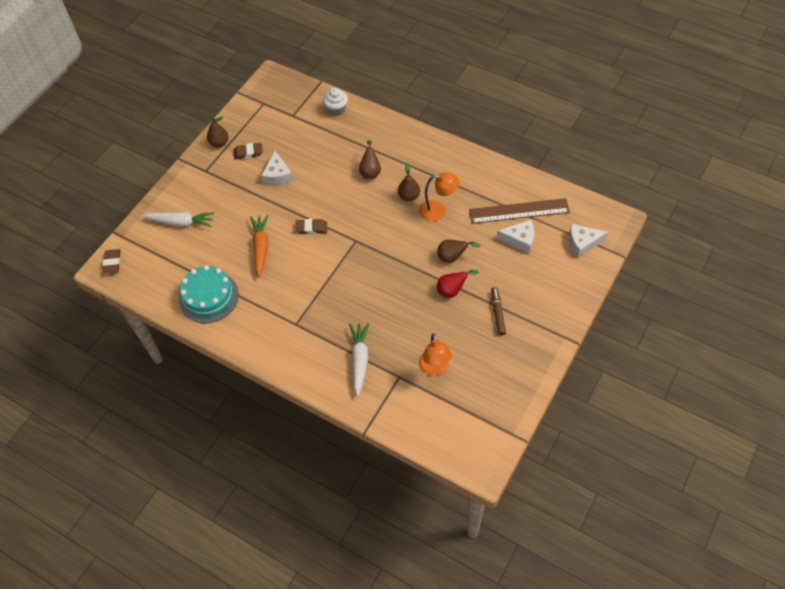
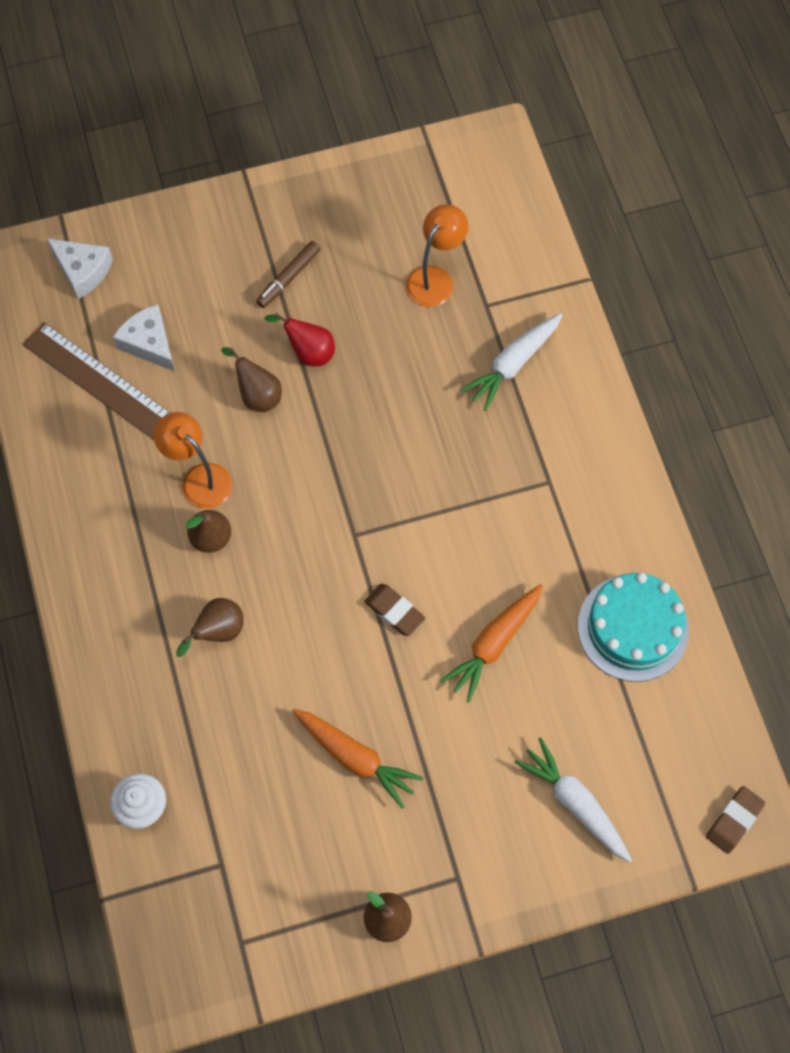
camera: 140 degrees left, 10 degrees up
(248, 153) = (360, 850): brown eraser -> none
(277, 175) = (355, 757): white cheese -> orange carrot

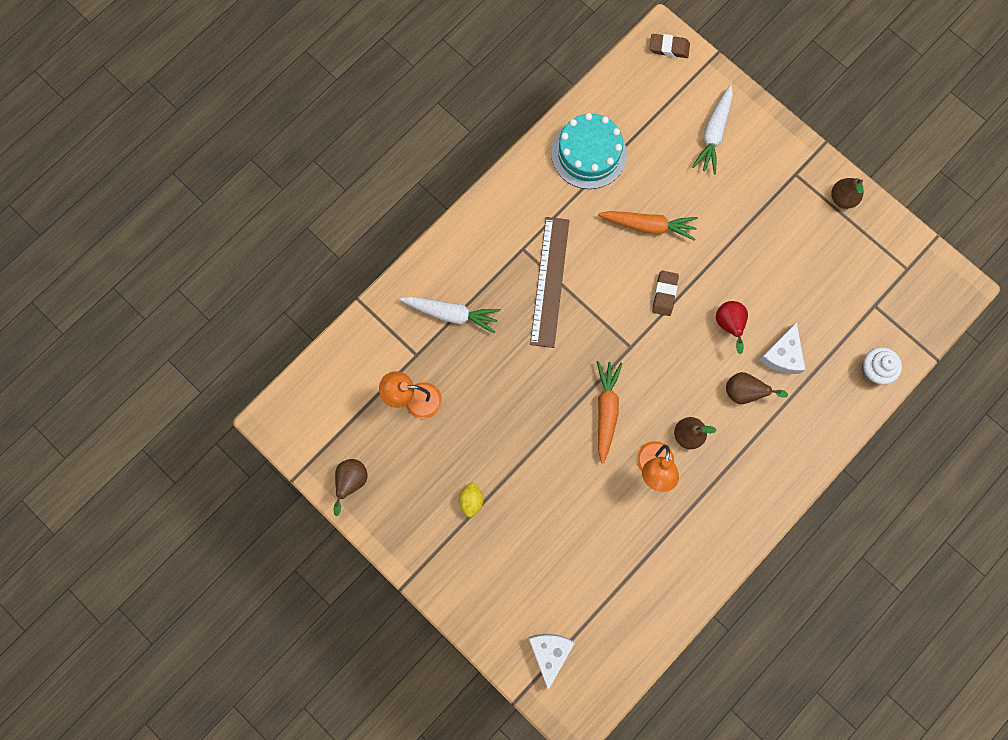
camera: 120 degrees left, 10 degrees up
(100, 382) = (626, 581): brown ruler -> brown ruler (550, 281)
(149, 343) = (577, 566): white cheese -> white cheese (782, 355)
(257, 395) = (571, 467): brown pear -> brown pear (351, 481)
(288, 278) = (471, 500): brown marker -> yellow lemon
(309, 352) = (520, 452): red pear -> red pear (728, 325)
(355, 757) = (766, 266): orange carrot -> orange carrot (606, 411)

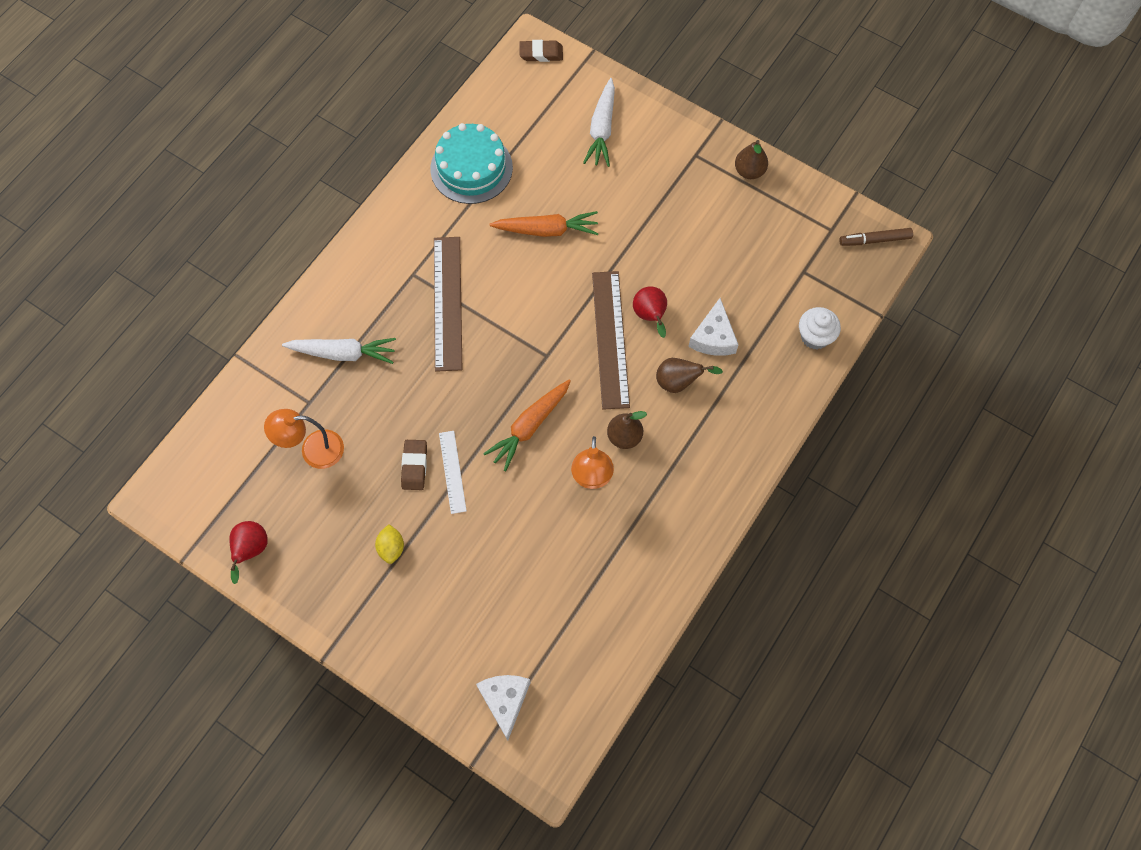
camera: 10 degrees left, 10 degrees down
(351, 481) = (251, 550): brown pear -> red pear
(533, 440) = (452, 471): none -> white ruler
(606, 411) = (530, 426): orange carrot -> orange carrot turned 135 degrees counterclockwise
(664, 294) = (575, 296): brown eraser -> brown eraser (414, 466)
(689, 340) = (610, 339): none -> brown ruler
(945, 285) = (874, 240): none -> brown marker

